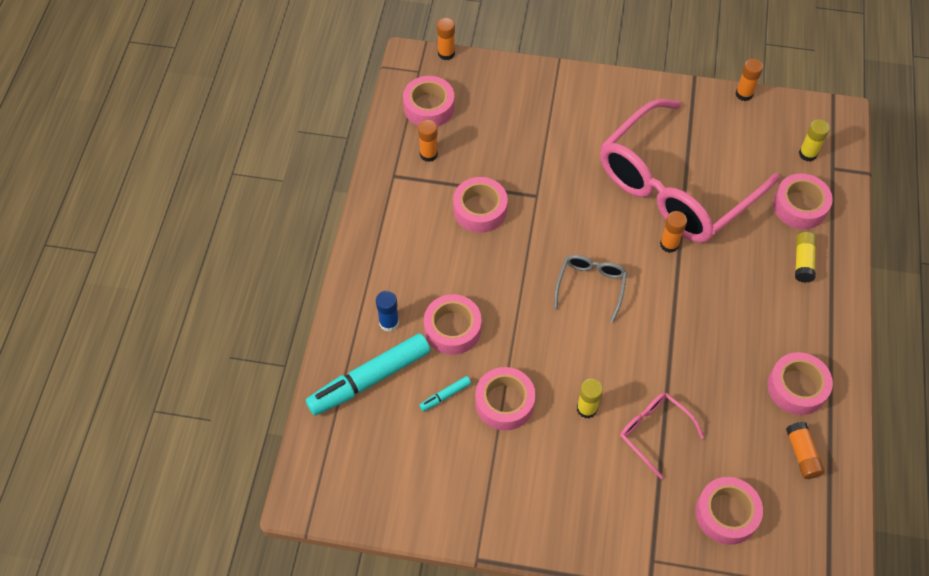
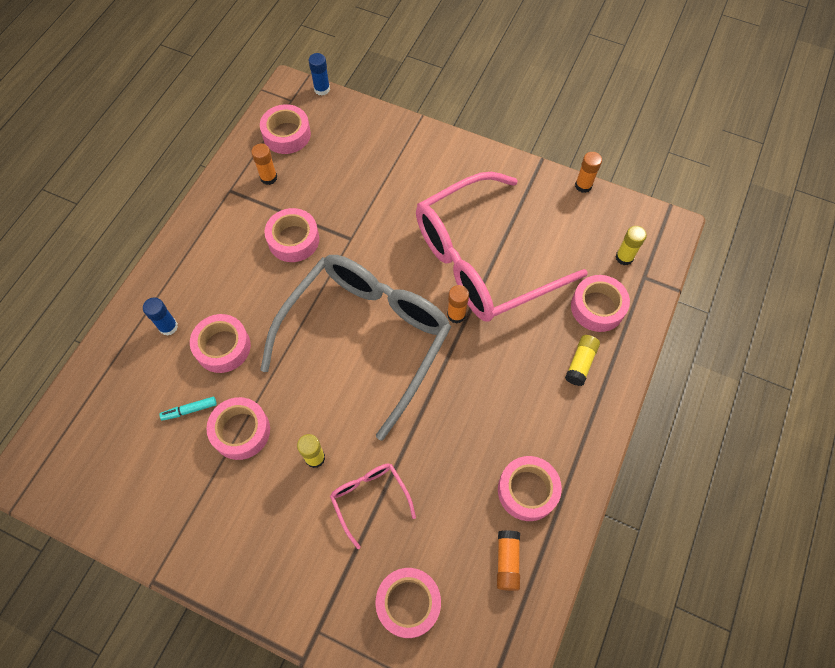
camera: 15 degrees right, 5 degrees up
(369, 379) = (128, 376): turquoise marker -> none
(446, 53) = (322, 89): orange glue stick -> blue glue stick
(591, 286) = (366, 338): grey glasses -> grey glasses, size x2.40

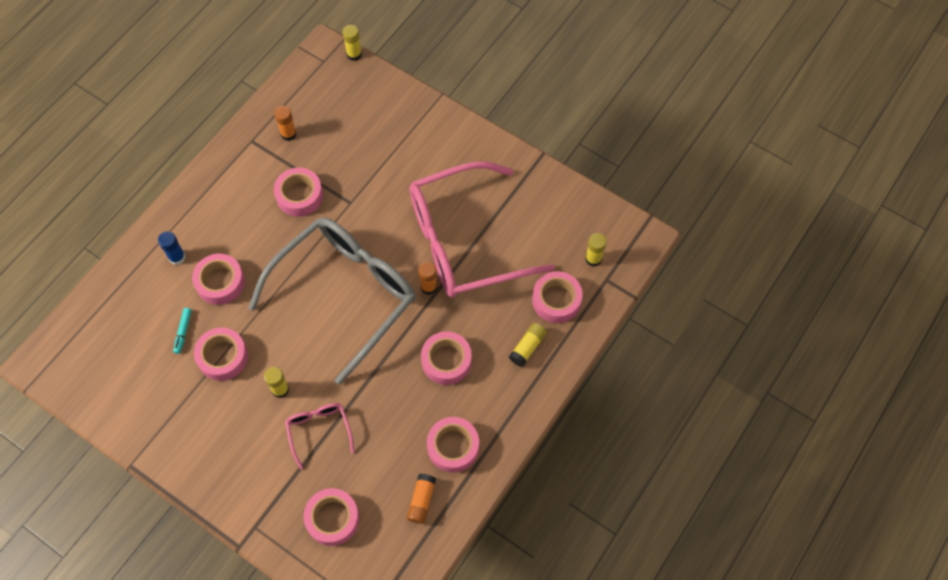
camera: 10 degrees right, 0 degrees up
(189, 410) = (183, 332): turquoise marker -> turquoise marker turned 75 degrees counterclockwise
(286, 134) = (313, 94): pink tape -> pink tape (446, 361)
(322, 89) = (354, 54): blue glue stick -> yellow glue stick
(583, 185) = (574, 185): orange glue stick -> none

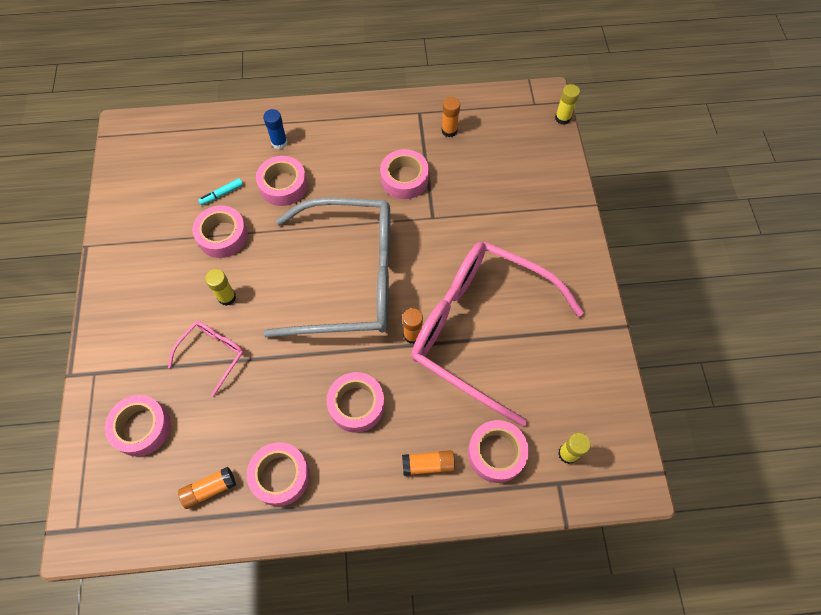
camera: 50 degrees right, 0 degrees up
(527, 347) = (428, 465): yellow glue stick -> orange glue stick

